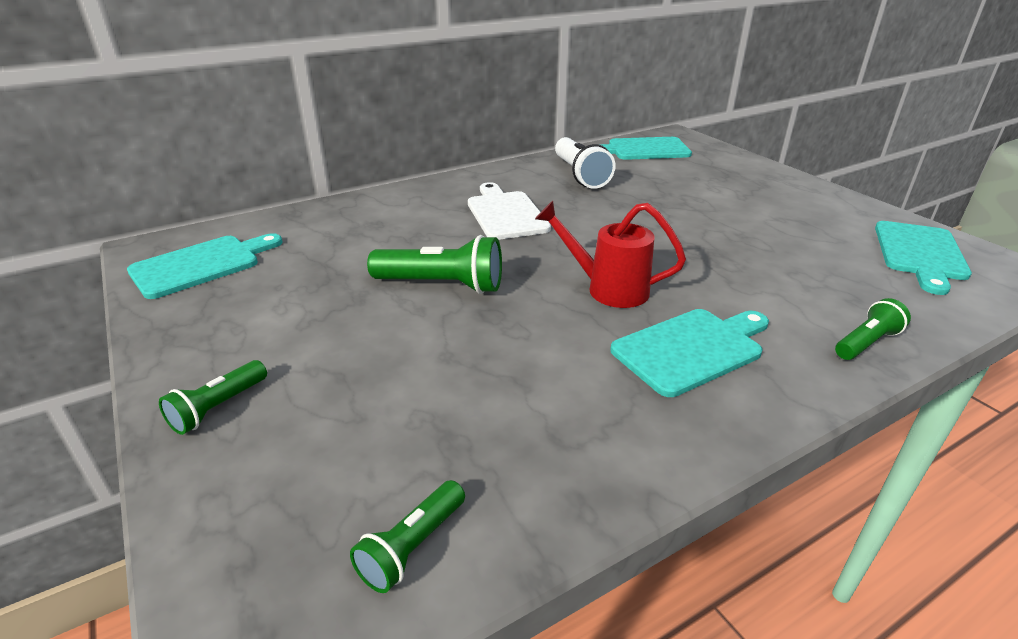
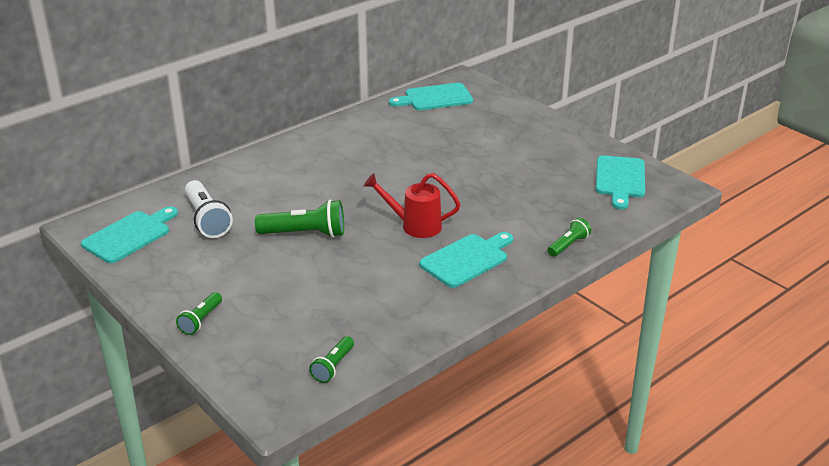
camera: 10 degrees left, 0 degrees up
(505, 213) = (334, 172): white cutting board -> none
(580, 175) = (385, 130): white flashlight -> white flashlight (207, 219)

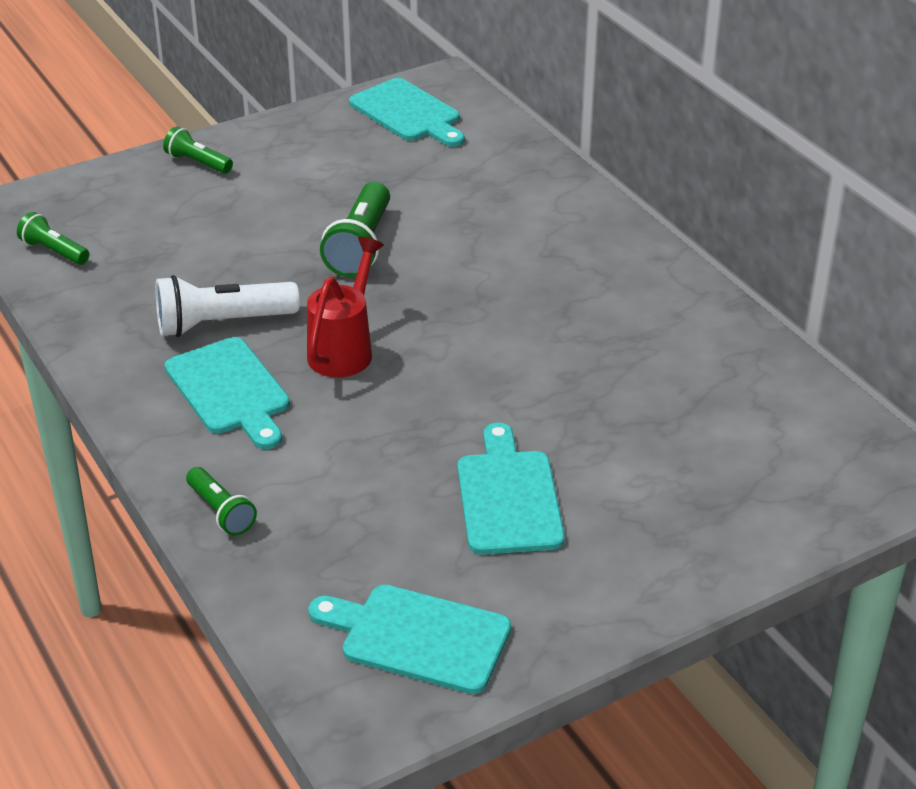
camera: 100 degrees right, 5 degrees up
(207, 219) = (427, 168): white flashlight -> white flashlight (222, 324)
(435, 98) = (810, 428): turquoise cutting board -> turquoise cutting board (508, 497)

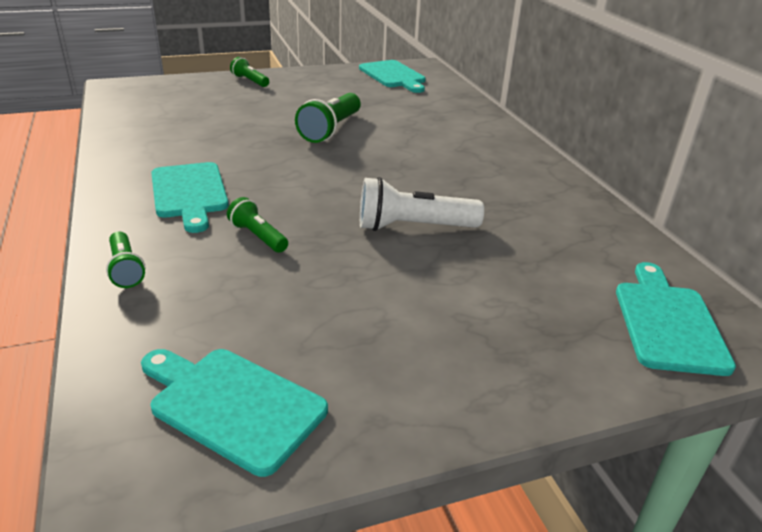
camera: 10 degrees right, 5 degrees down
(54, 251) = (129, 108): green flashlight -> green flashlight (258, 237)
(222, 324) = (211, 156): white flashlight -> white flashlight (413, 227)
(344, 349) = (288, 181): red watering can -> none
(508, 497) = (372, 297): turquoise cutting board -> turquoise cutting board (668, 322)

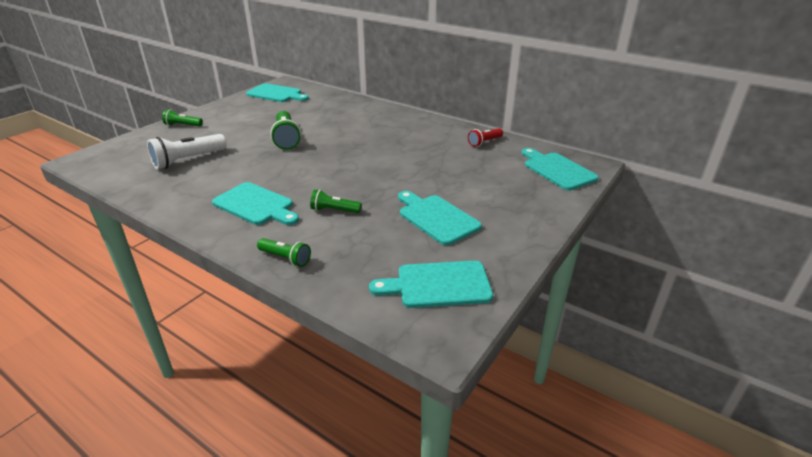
camera: 35 degrees left, 0 degrees up
(366, 307) = (436, 218): none -> turquoise cutting board
(413, 227) = (406, 173): white flashlight -> white flashlight (188, 160)
(593, 229) = (484, 142): none -> red flashlight

